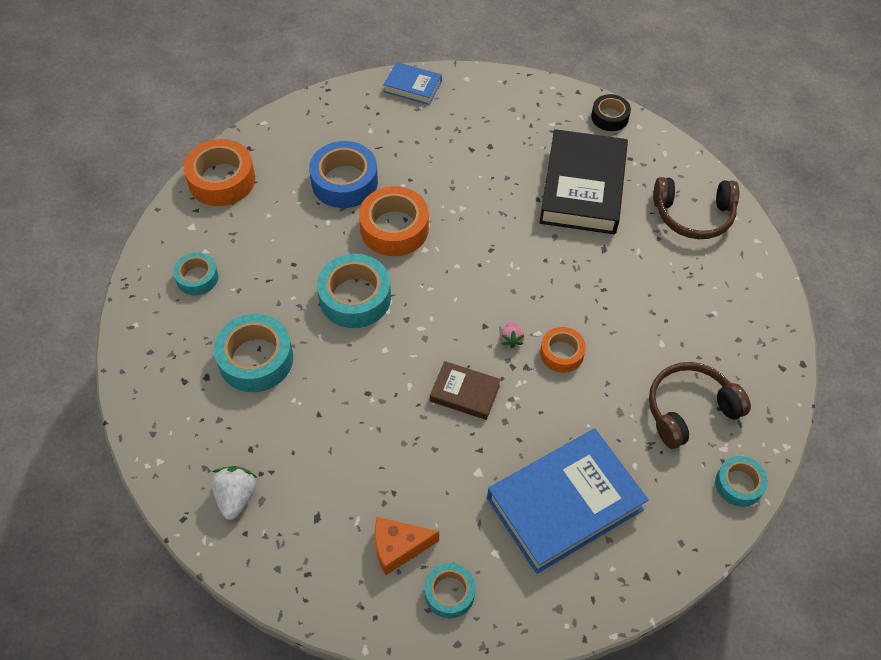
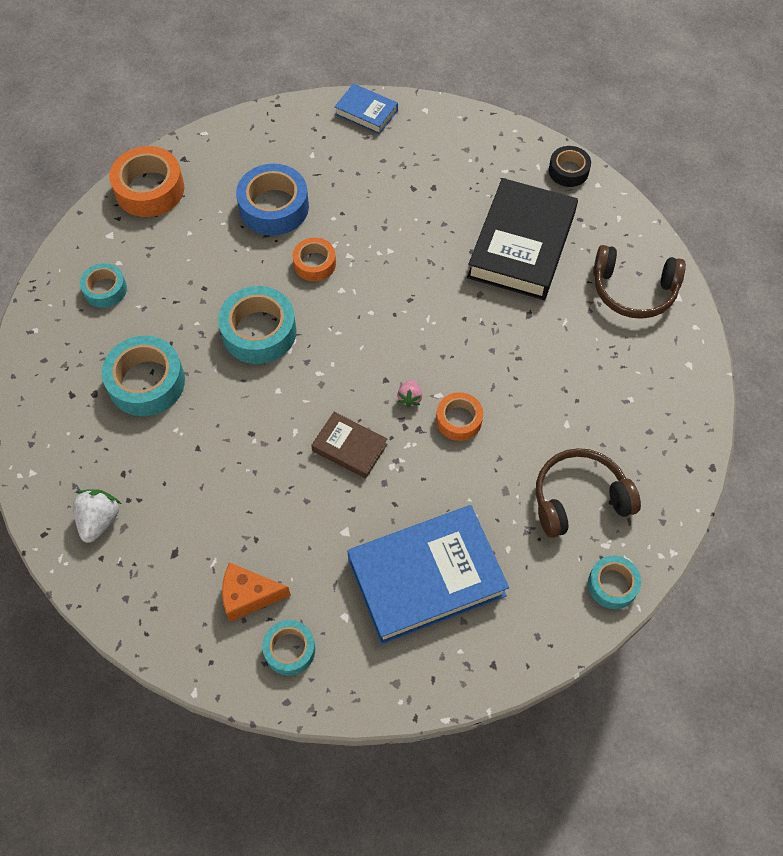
camera: 10 degrees right, 5 degrees up
(394, 228) = (314, 263): orange tape -> orange tape, size x0.59

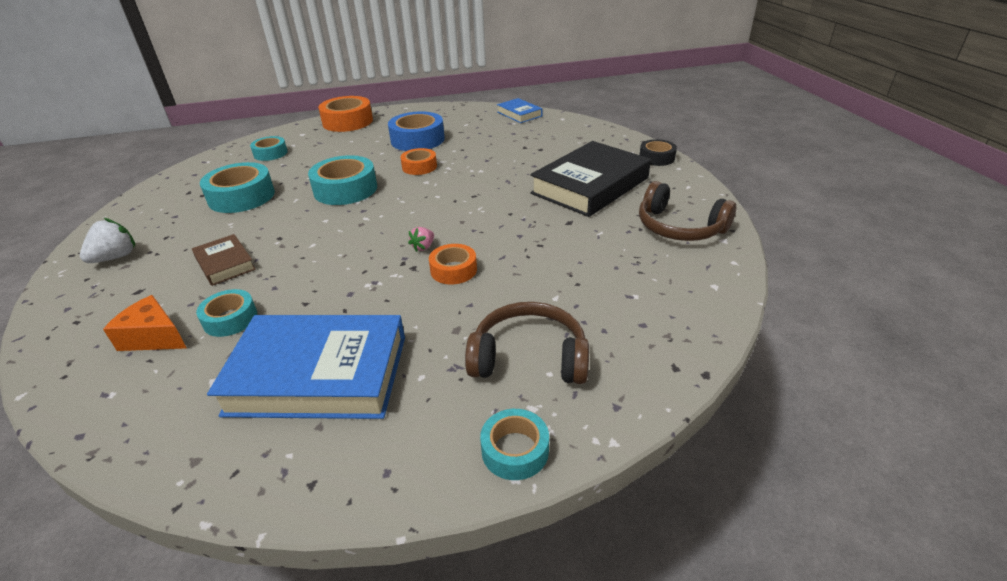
camera: 25 degrees right, 25 degrees down
(289, 650) = (135, 391): turquoise tape -> turquoise tape (230, 319)
(349, 447) = (344, 264): brown book -> brown book (225, 264)

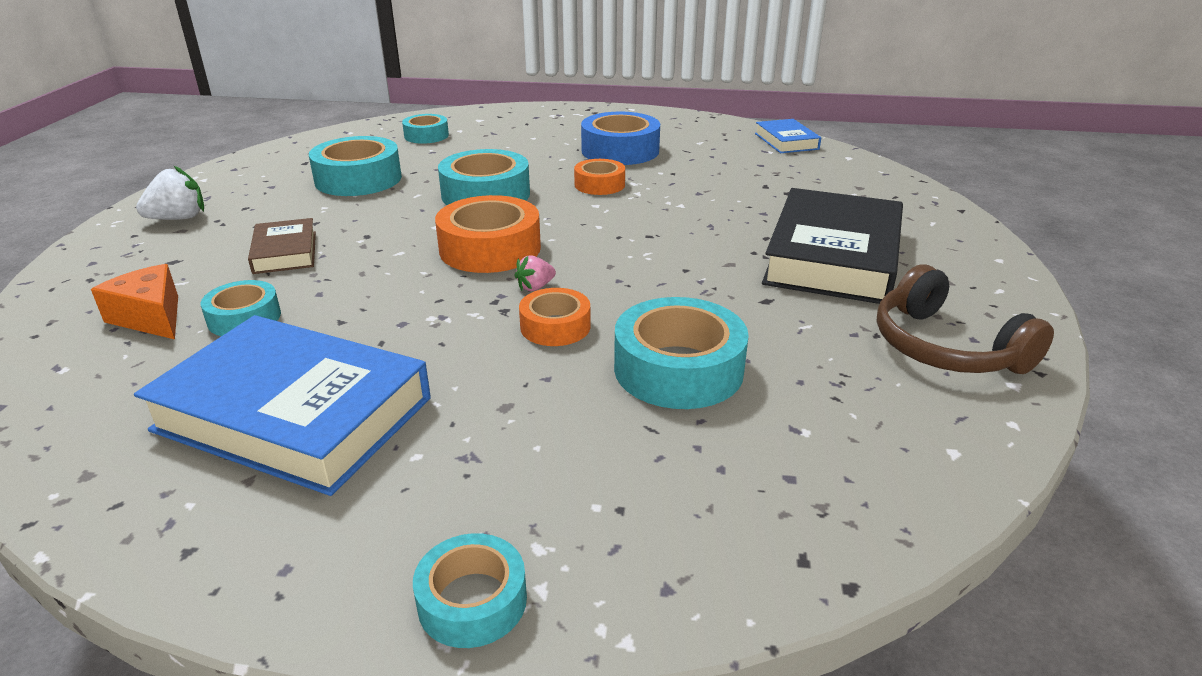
camera: 20 degrees right, 5 degrees down
(347, 122) = (545, 114): orange tape -> orange tape (490, 248)
(529, 357) = (581, 474): brown headphones -> none
(545, 278) = (678, 369): none -> turquoise tape
(590, 186) = (833, 256): black book -> black book turned 45 degrees counterclockwise
(656, 158) = (970, 238): black tape -> none

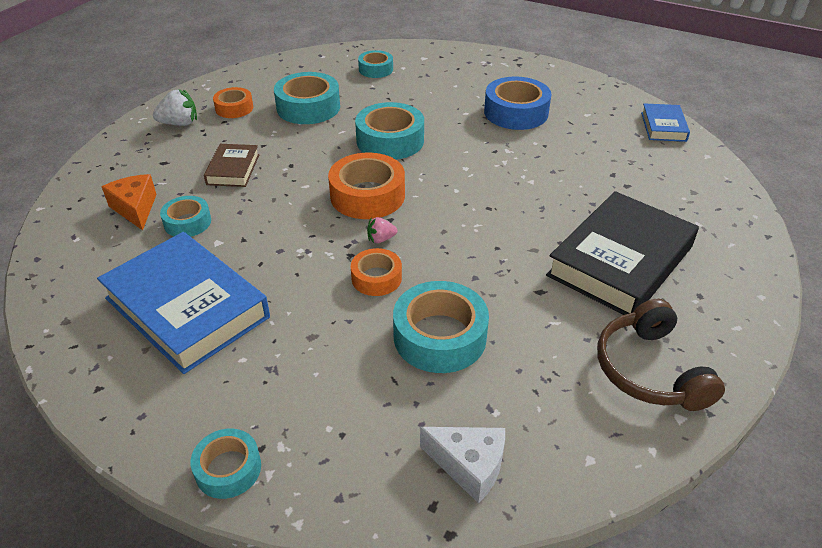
camera: 20 degrees right, 10 degrees up
(599, 185) = (479, 147): orange tape -> orange tape (234, 108)
(816, 499) = (469, 466): none -> white cheese

